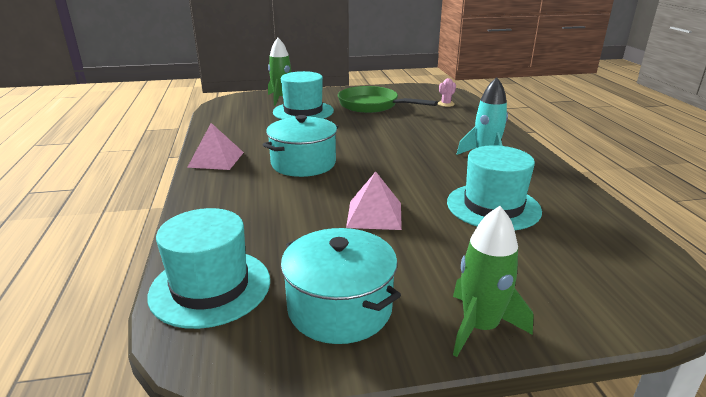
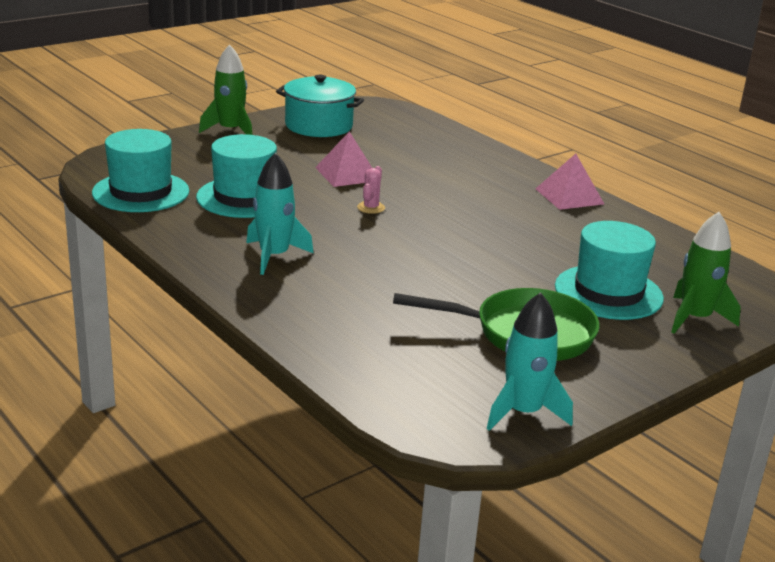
camera: 150 degrees right, 0 degrees up
(210, 287) = (407, 122): turquoise hat -> turquoise hat (141, 192)
(303, 163) = (474, 208): turquoise pot -> none
(406, 89) = (523, 412): none -> turquoise rocket
(446, 104) = (401, 371): pink cactus -> pink cactus (371, 208)

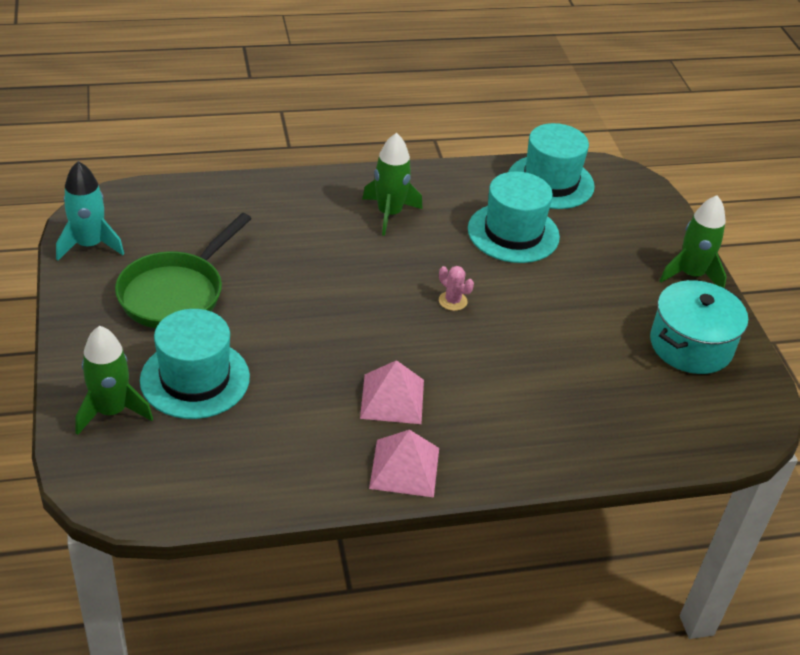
camera: 115 degrees right, 15 degrees up
(274, 256) = (389, 213): turquoise rocket -> green rocket
(347, 174) = (541, 316): pink pyramid -> pink pyramid (392, 399)

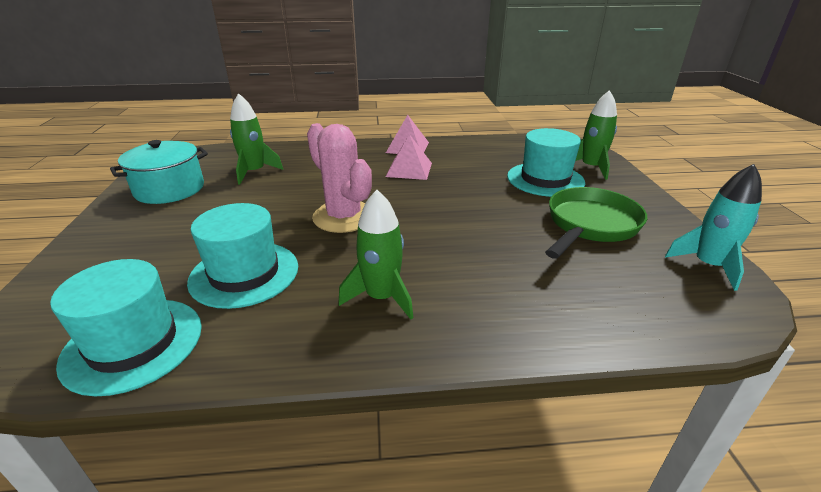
camera: 170 degrees left, 10 degrees down
(453, 301) = (343, 217): pink cactus -> pink cactus, size x2.41
(691, 275) = (98, 233): green rocket -> green rocket (254, 172)

